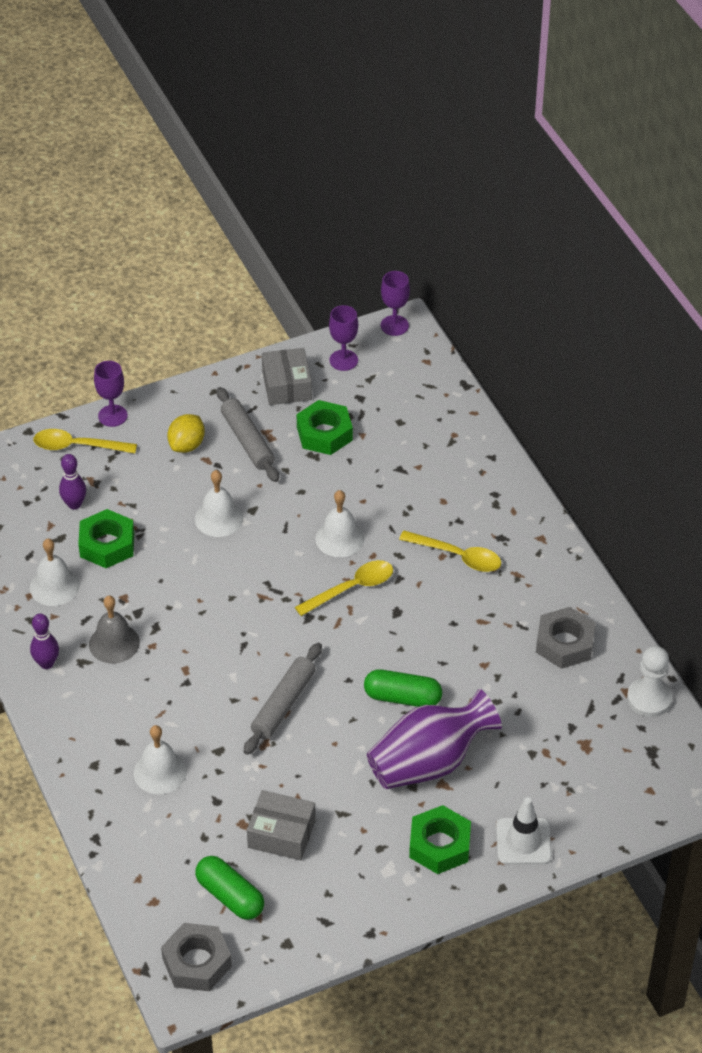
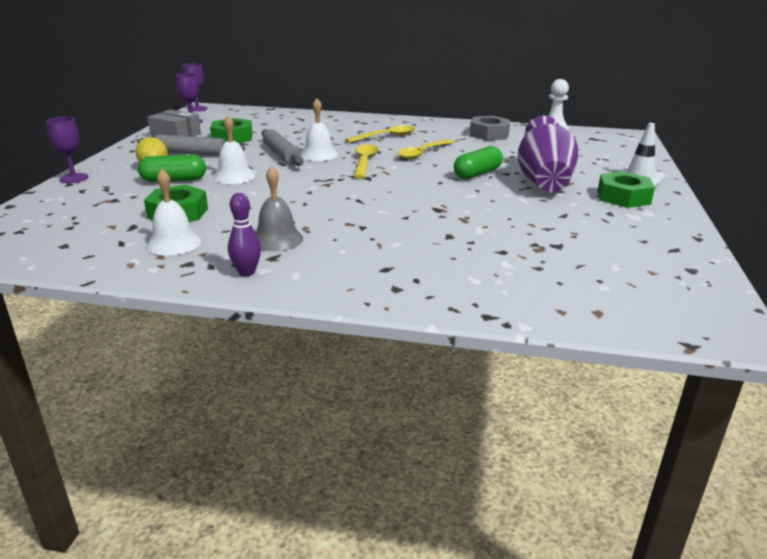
camera: 55 degrees left, 20 degrees down
(74, 504) = (115, 212): purple bowling pin -> none
(77, 446) = (68, 195): yellow spoon -> yellow spoon (422, 153)
(160, 772) = (442, 263): white bell -> none
(197, 962) = (694, 315): grey nut -> none
(230, 896) = (618, 276): green capsule -> green capsule (174, 180)
(281, 834) = (564, 239): grey box -> none
(283, 704) = (434, 204): grey rolling pin -> grey rolling pin (281, 154)

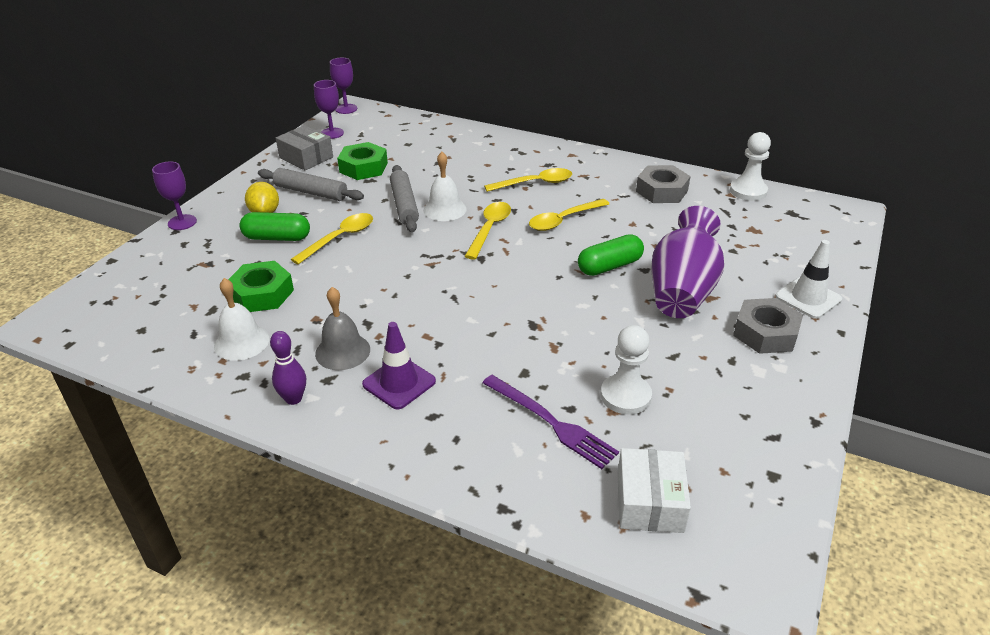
camera: 15 degrees right, 10 degrees up
(234, 176) = (340, 238): white bell -> yellow spoon
(342, 252) = (399, 383): none -> purple traffic cone
(492, 261) = (551, 422): none -> purple fork
(542, 240) = (625, 396): none -> white pawn
(608, 296) = (649, 502): none -> white box
(623, 197) = (765, 333): green nut -> grey nut

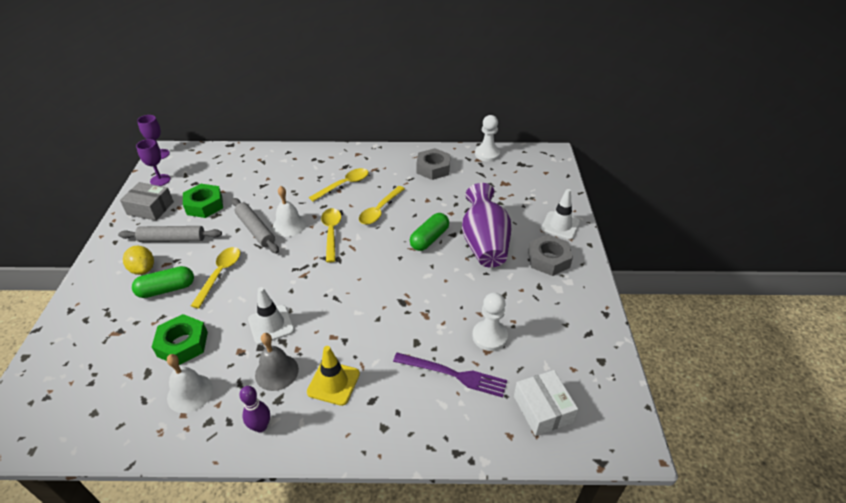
camera: 25 degrees left, 5 degrees up
(182, 222) = (72, 300): purple goblet -> none
(365, 303) = (271, 324): none -> white traffic cone
(399, 383) = (333, 383): purple traffic cone -> yellow traffic cone

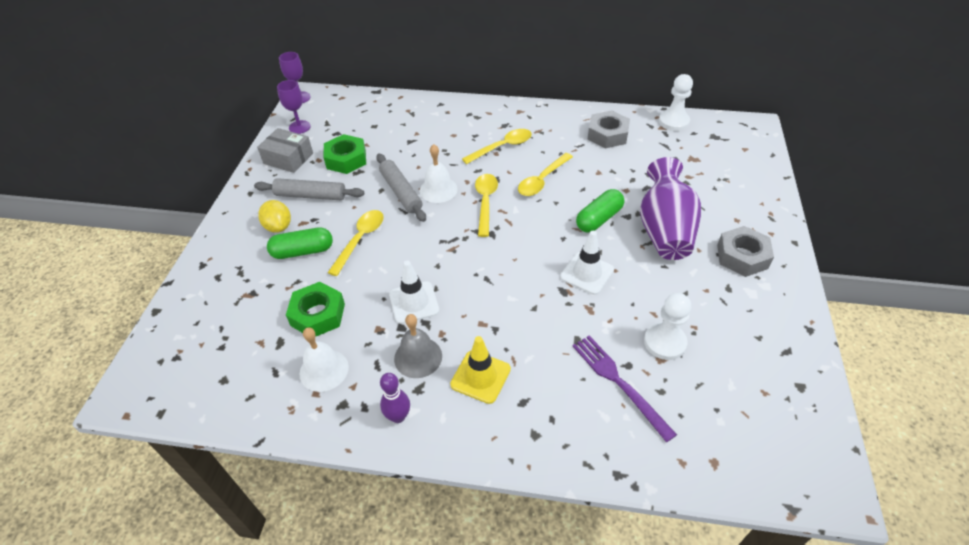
camera: 10 degrees right, 5 degrees up
(453, 374) = (619, 383): purple fork -> purple fork turned 150 degrees counterclockwise
(542, 409) = (724, 436): white box -> none
(560, 225) = (759, 216): white traffic cone -> white traffic cone (587, 273)

